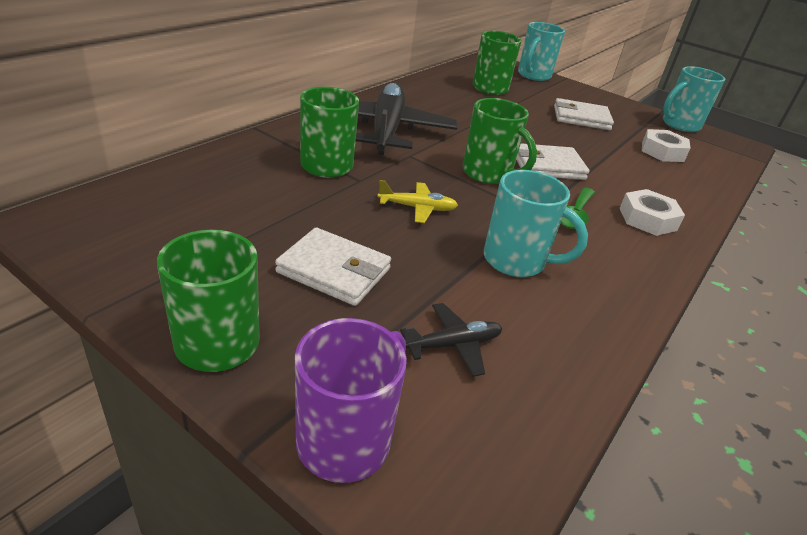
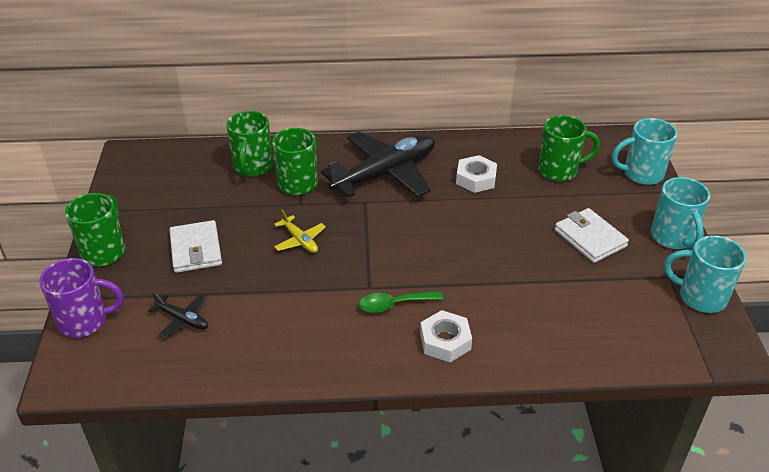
camera: 55 degrees right, 5 degrees up
(488, 174) = (393, 243): green mug -> green mug (252, 168)
(516, 261) = (294, 305): turquoise mug -> turquoise mug (673, 238)
(548, 166) = (454, 261): white wallet -> none
(662, 152) = (602, 307): white nut -> white nut (476, 179)

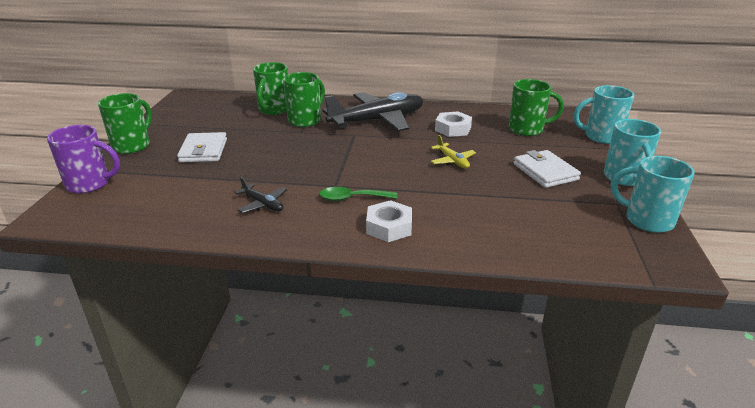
camera: 10 degrees right, 10 degrees down
(183, 319) = (168, 191): black plane -> black plane (263, 204)
(300, 240) = (290, 152): yellow plane -> yellow plane (452, 161)

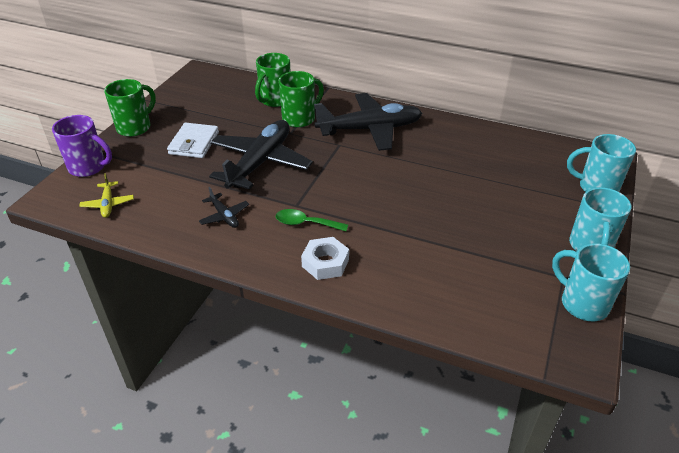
camera: 15 degrees right, 10 degrees up
(281, 157) = (260, 162): none -> black plane
(452, 161) = (421, 194): yellow plane -> yellow plane (108, 204)
(453, 129) = (441, 152): white nut -> none
(527, 129) = (520, 165): green mug -> none
(545, 172) = (509, 224): white wallet -> none

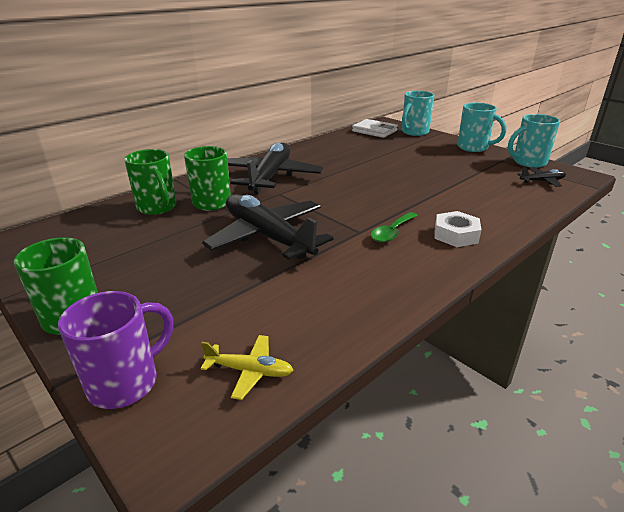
camera: 65 degrees left, 10 degrees down
(194, 143) = (178, 272): white wallet -> white wallet (374, 131)
(224, 216) = (349, 275): black plane -> black plane (542, 181)

